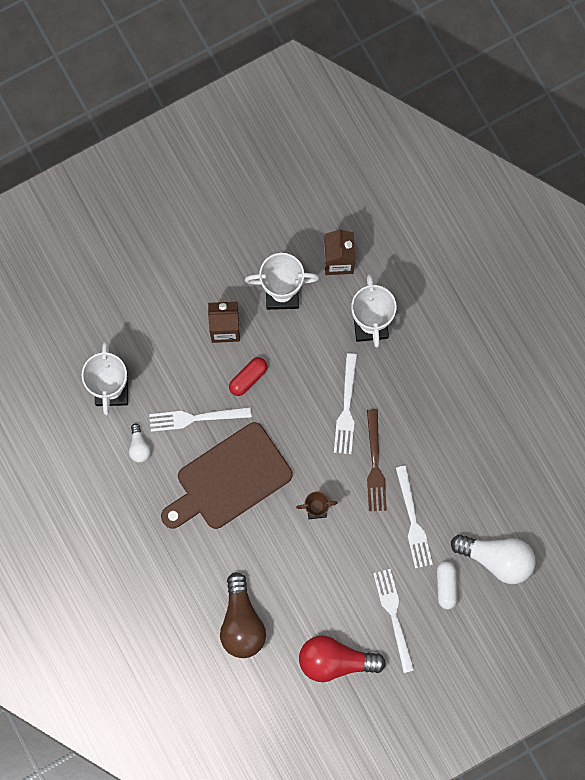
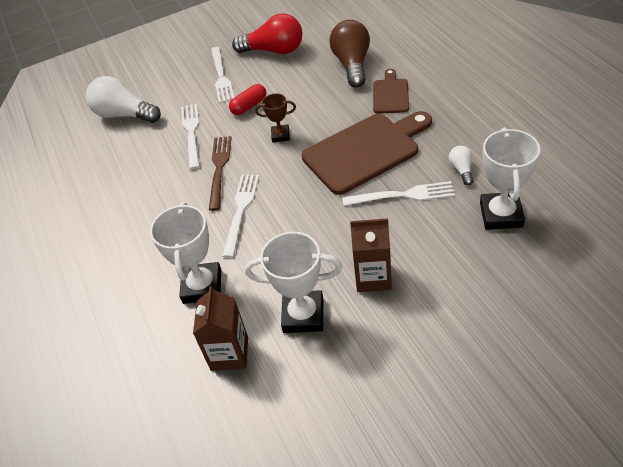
camera: 170 degrees left, 30 degrees down
(200, 564) = (390, 94): none -> brown cutting board
(248, 378) = (345, 231): red capsule -> red capsule (249, 106)
(446, 586) = (173, 96): white capsule -> none

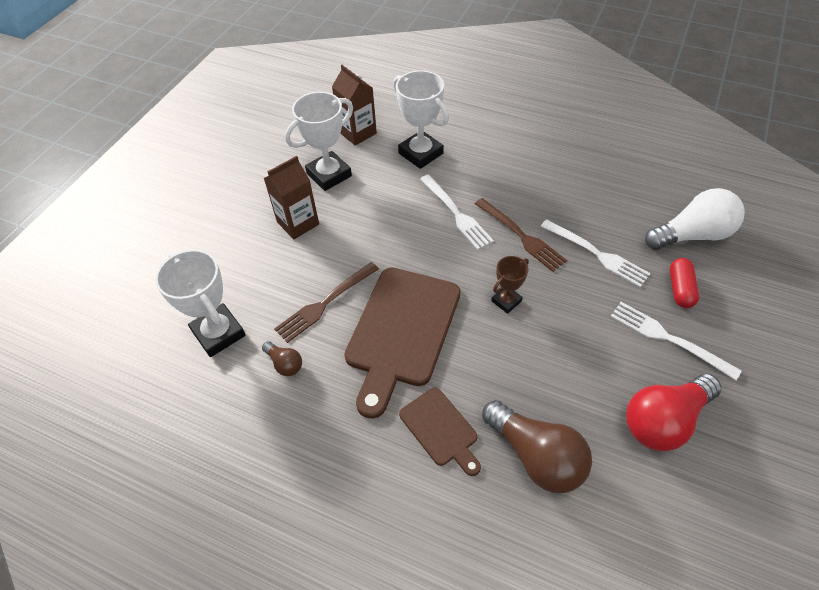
camera: 135 degrees right, 5 degrees up
(249, 106) = (583, 317): red capsule -> red capsule (680, 289)
(403, 195) = (324, 304): white fork -> brown fork
(461, 170) = (284, 364): white light bulb -> brown light bulb

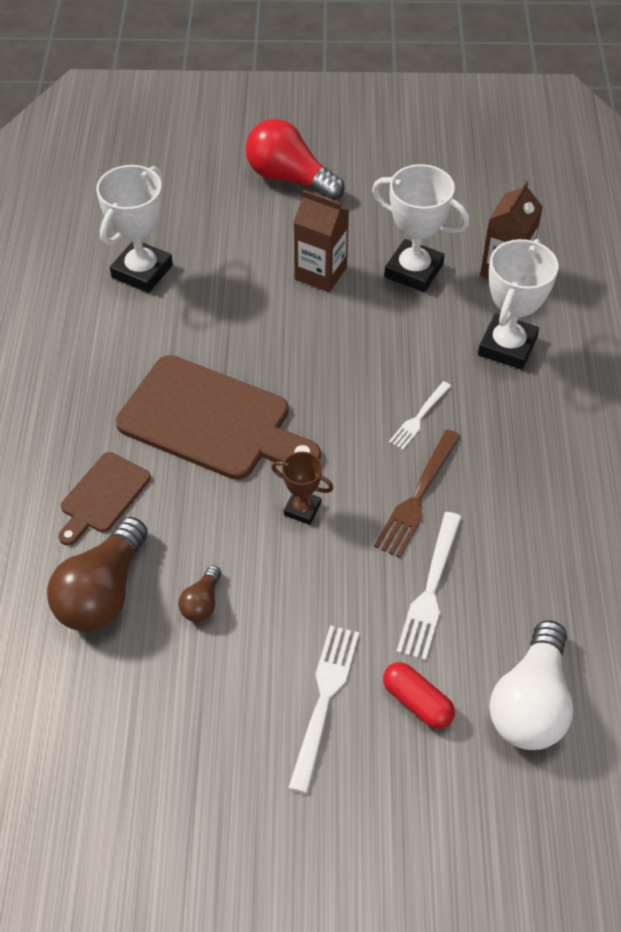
camera: 65 degrees right, 0 degrees up
(284, 364) = (128, 338): brown light bulb -> brown light bulb (202, 603)
(324, 304) = (218, 341): brown fork -> none
(401, 331) = (212, 421): brown cutting board -> brown cutting board turned 150 degrees counterclockwise
(457, 214) = (419, 418): white fork -> white fork, size x0.62
(664, 420) = (197, 714): red light bulb -> red light bulb (290, 178)
(680, 289) = (417, 702): red capsule -> red capsule turned 60 degrees clockwise
(692, 235) = (531, 703): white light bulb -> white light bulb turned 60 degrees clockwise

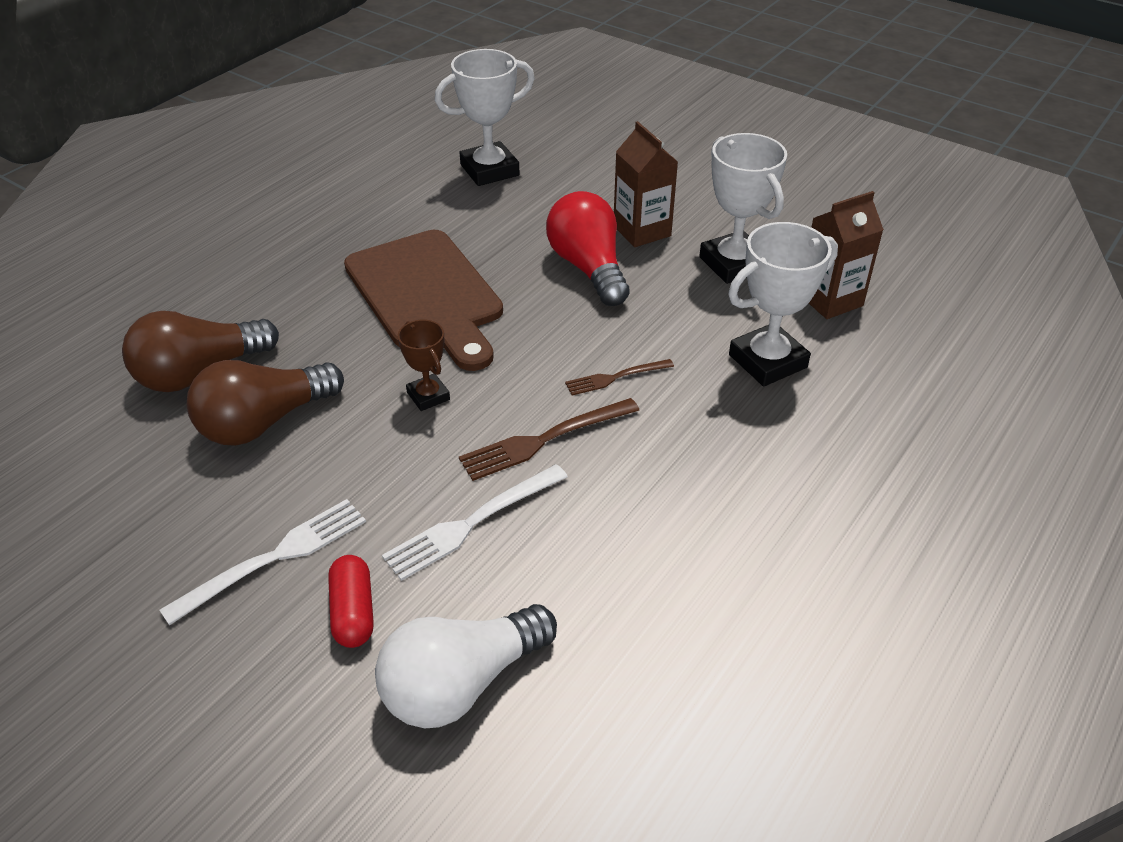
camera: 35 degrees right, 10 degrees down
(102, 496) = (280, 306): brown cutting board -> none
(202, 603) = (264, 422): brown light bulb -> brown light bulb, size x2.08
(290, 178) = (688, 155): red light bulb -> red light bulb (588, 268)
(419, 418) = (615, 378): white fork -> brown fork

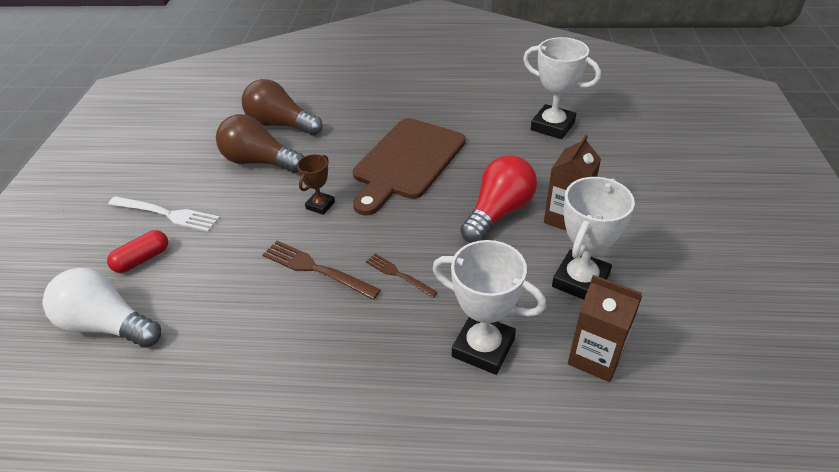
camera: 60 degrees right, 0 degrees up
(471, 524) = (227, 272): white fork -> none

